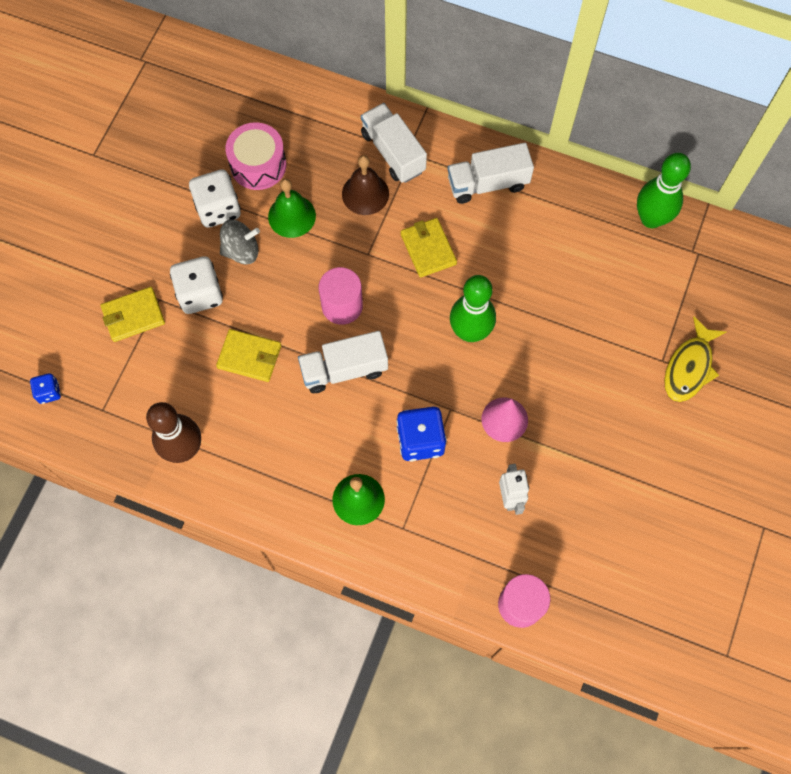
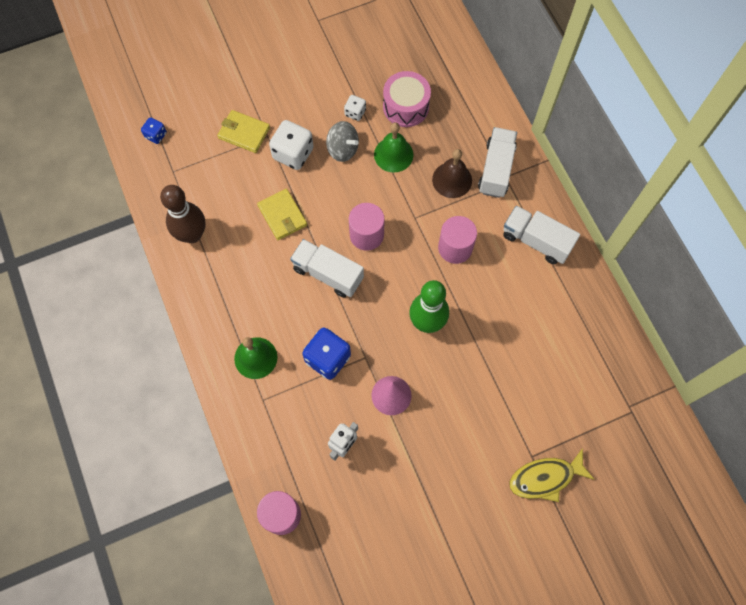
camera: 45 degrees right, 0 degrees up
(218, 209) = (355, 112): white dice -> white dice, size x0.54
(428, 249) = (455, 248): yellow wallet -> pink cylinder
(651, 219) = (623, 360): green bowling pin -> none

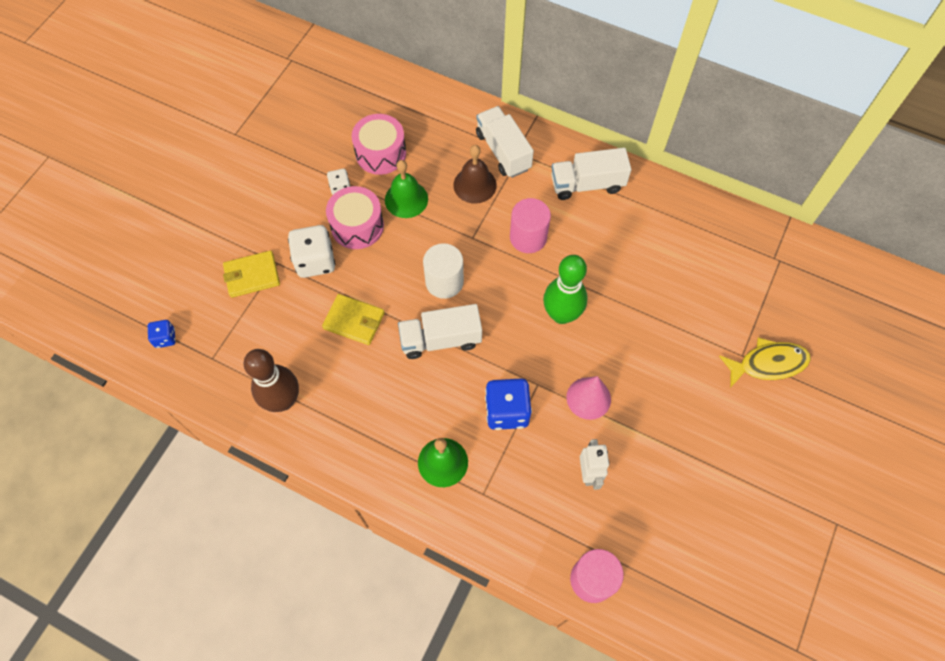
camera: 40 degrees left, 5 degrees down
(342, 149) = (357, 226): grey spinning top -> pink drum
(366, 235) = (444, 282): pink cylinder -> white cylinder
(545, 478) = (768, 363): yellow fish -> yellow fish turned 135 degrees counterclockwise

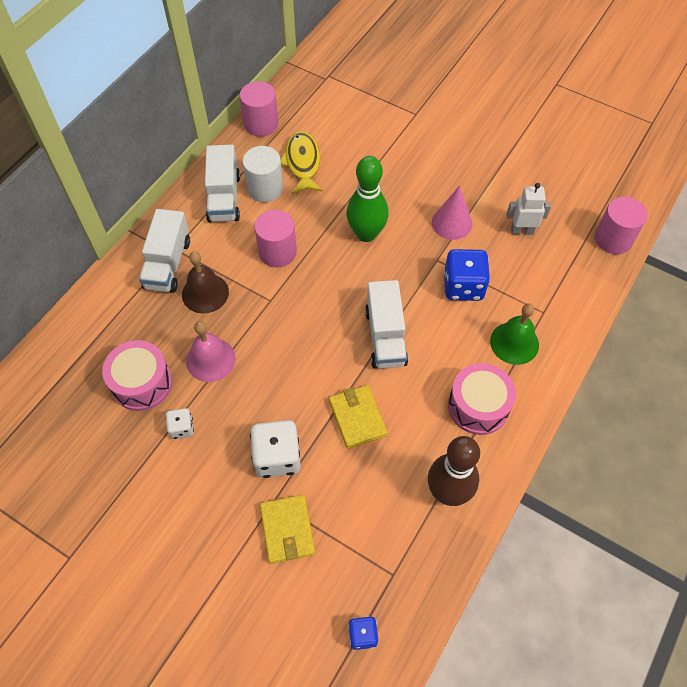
camera: 85 degrees left, 5 degrees down
(354, 321) = (357, 418): yellow wallet -> yellow wallet turned 45 degrees counterclockwise
(357, 226) = (237, 411): pink drum -> pink drum (478, 406)
(406, 199) = (210, 359): green bell -> pink bell
(444, 282) = (319, 329): white cylinder -> white cylinder (265, 188)
(503, 151) = (168, 264): white truck -> white truck turned 60 degrees counterclockwise
(690, 204) = (261, 124): none -> pink cylinder
(768, 363) = (424, 99): yellow fish -> yellow fish (302, 163)

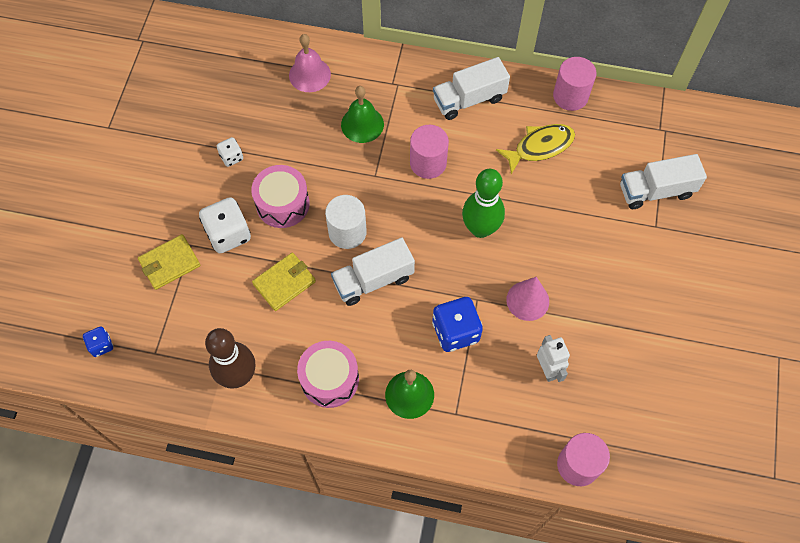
camera: 70 degrees right, 5 degrees up
(142, 383) = (261, 114): pink drum -> pink drum (282, 204)
(168, 264) = (380, 86): white truck -> white truck (656, 191)
(205, 293) = (362, 124): brown bell -> green bell
(210, 359) = (300, 153): pink bell -> pink bell (309, 74)
(265, 188) = (494, 127): white cylinder -> white cylinder (347, 232)

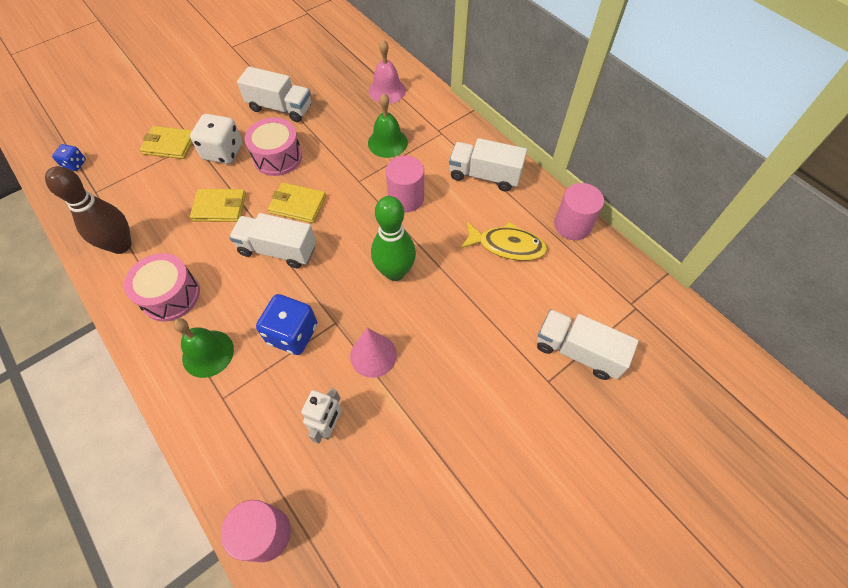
camera: 40 degrees right, 5 degrees down
(231, 157) = (280, 108): white dice -> white truck
(347, 232) = (298, 204): white cylinder -> yellow wallet

